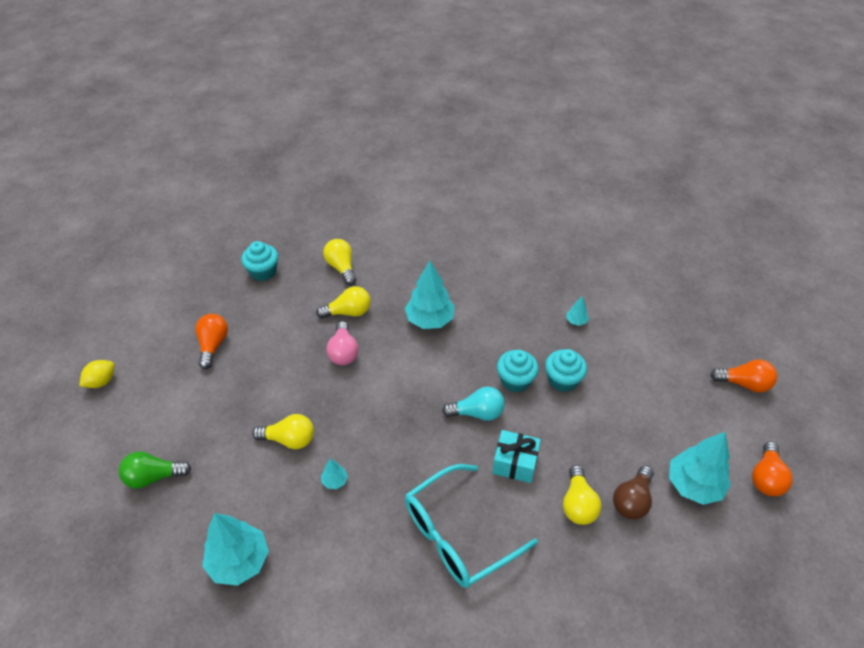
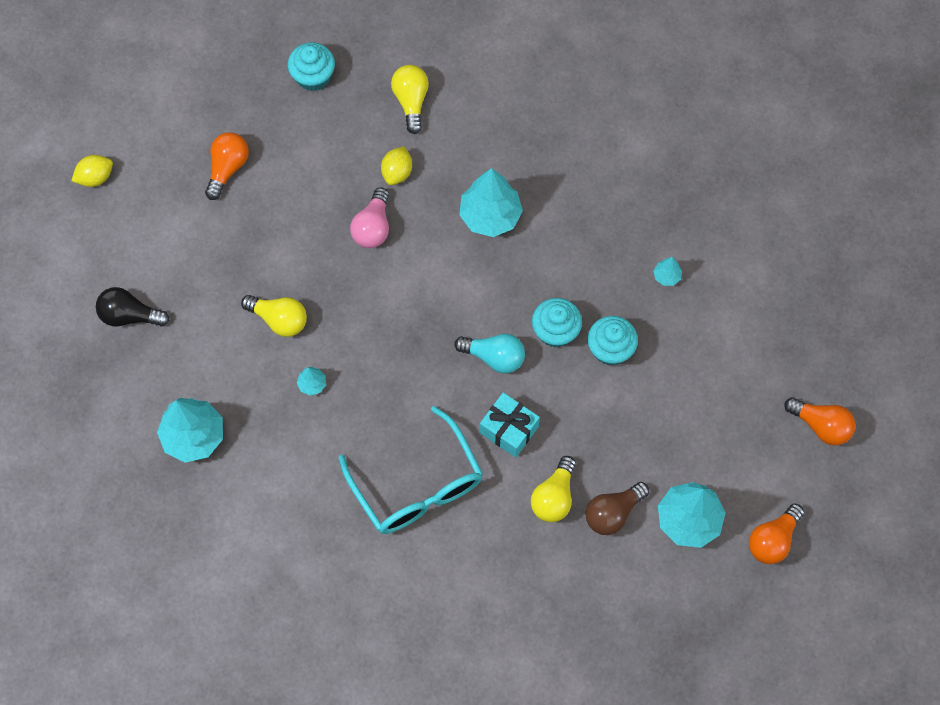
camera: 20 degrees right, 20 degrees up
(154, 477) = (129, 315): green light bulb -> black light bulb
(348, 312) = (397, 172): yellow light bulb -> yellow lemon
(458, 534) = (417, 485): turquoise glasses -> turquoise glasses turned 105 degrees counterclockwise

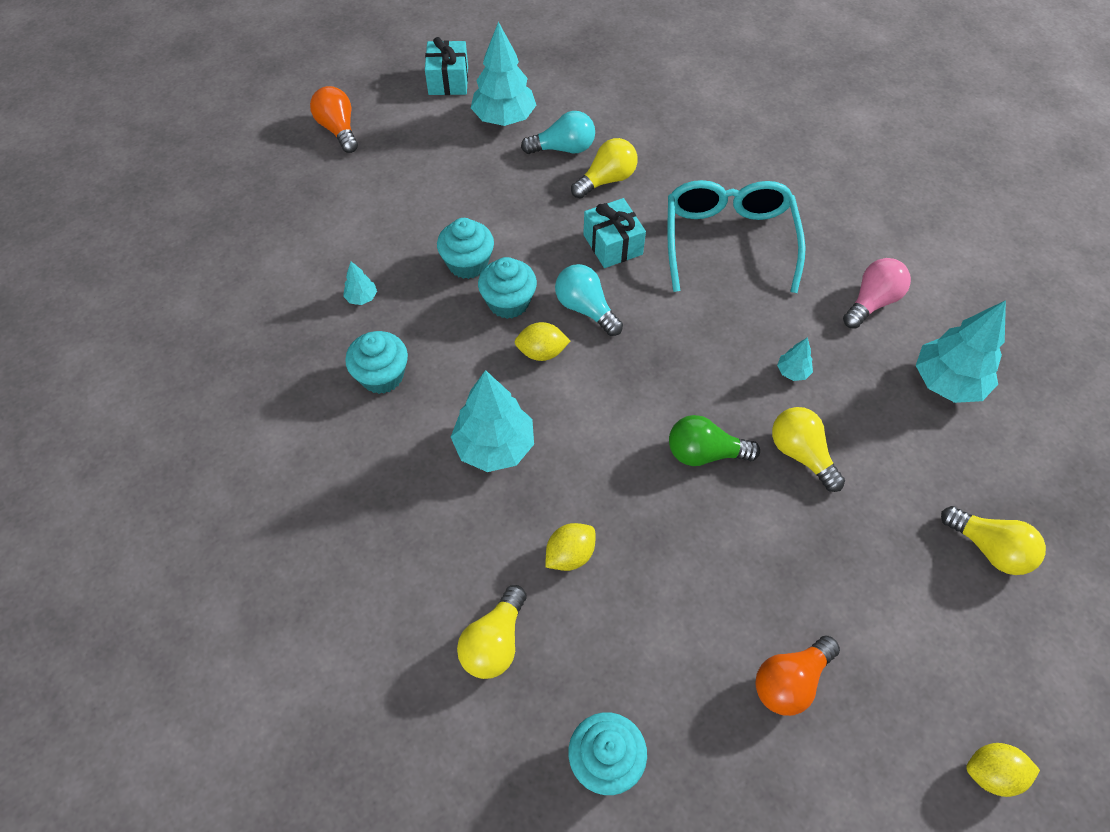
camera: 150 degrees left, 10 degrees down
(129, 315) = (989, 548): black light bulb -> yellow light bulb
(346, 285) = (704, 453): none -> green light bulb
(373, 227) = (637, 503): pink light bulb -> pink light bulb (872, 302)
(503, 302) = (542, 352): none -> yellow lemon
(603, 224) = (382, 376): none -> turquoise cupcake
(613, 513) = (563, 148): brown light bulb -> turquoise light bulb
(773, 540) = (448, 80): orange light bulb -> turquoise gift

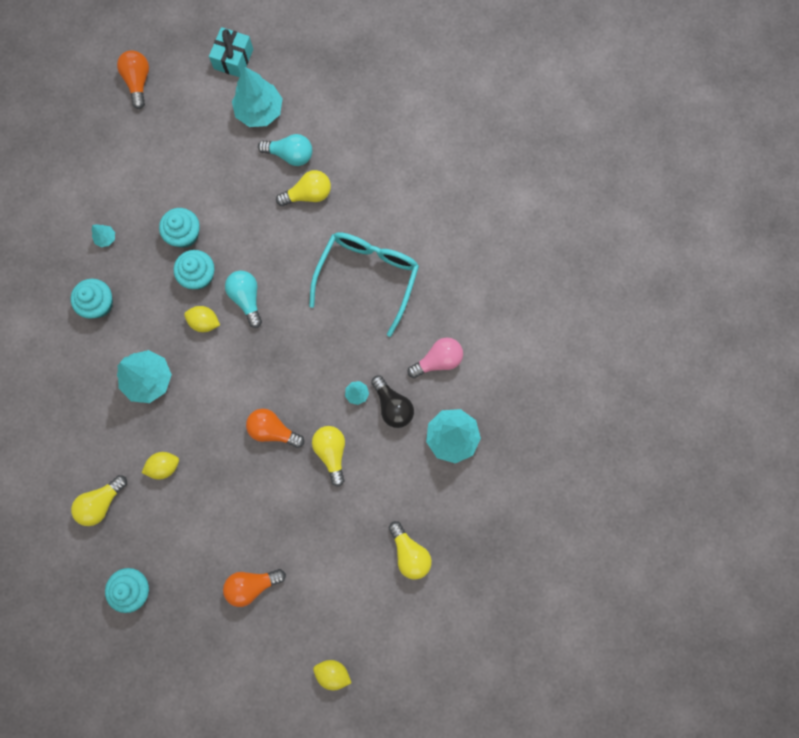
camera: 20 degrees right, 20 degrees up
(612, 244) = (287, 252): turquoise gift -> none
(704, 453) = (273, 430): green light bulb -> orange light bulb
(848, 371) = (392, 406): none -> black light bulb

